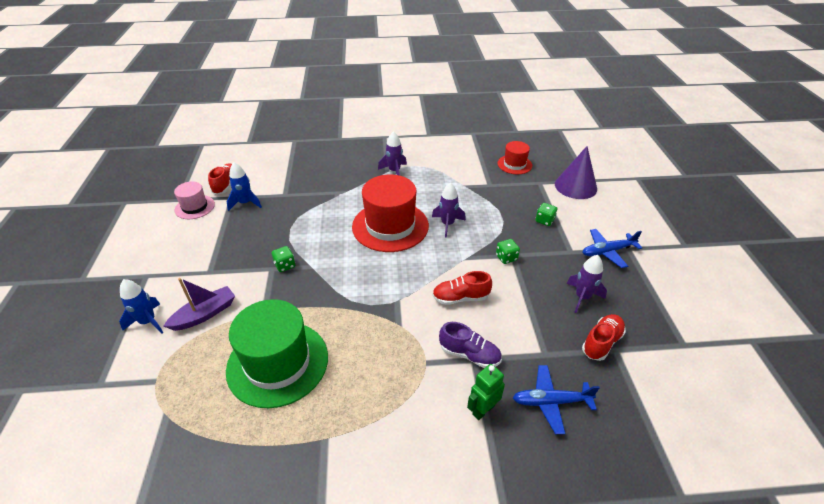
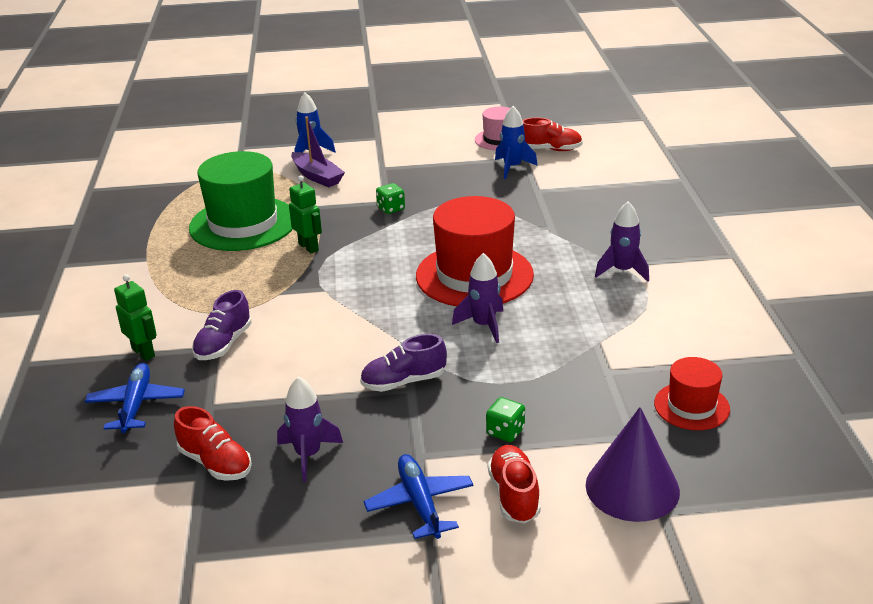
camera: 90 degrees right, 10 degrees down
(333, 312) = (309, 247): none -> green robot
(460, 298) = (321, 337): red shoe -> red shoe (514, 495)
(506, 258) = (403, 382): green dice -> purple shoe

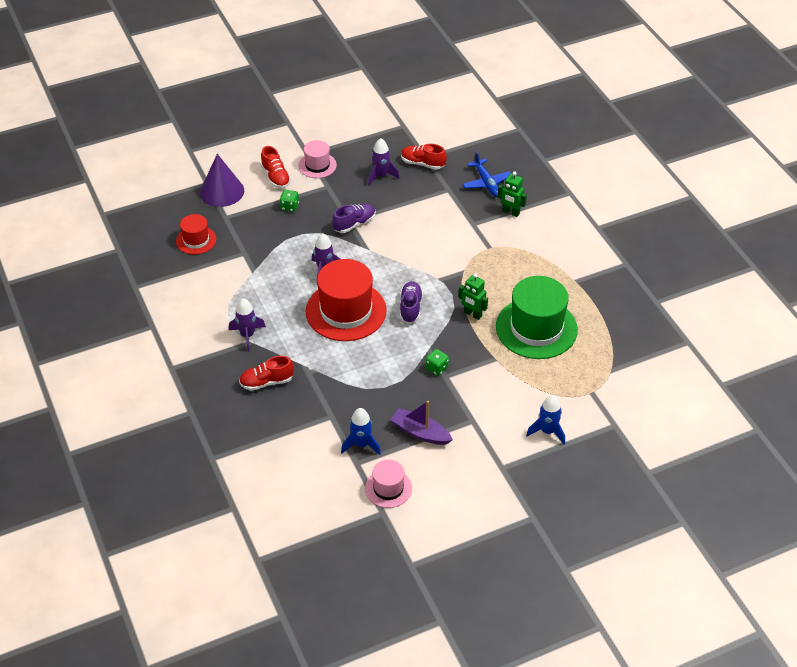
camera: 160 degrees right, 15 degrees up
(223, 344) = (470, 227): purple shoe -> purple shoe (410, 307)
(317, 176) = (519, 396): purple boat -> purple boat (420, 432)
(419, 503) = (317, 165): blue plane -> pink hat
(550, 150) = (336, 481): red shoe -> red shoe (266, 382)

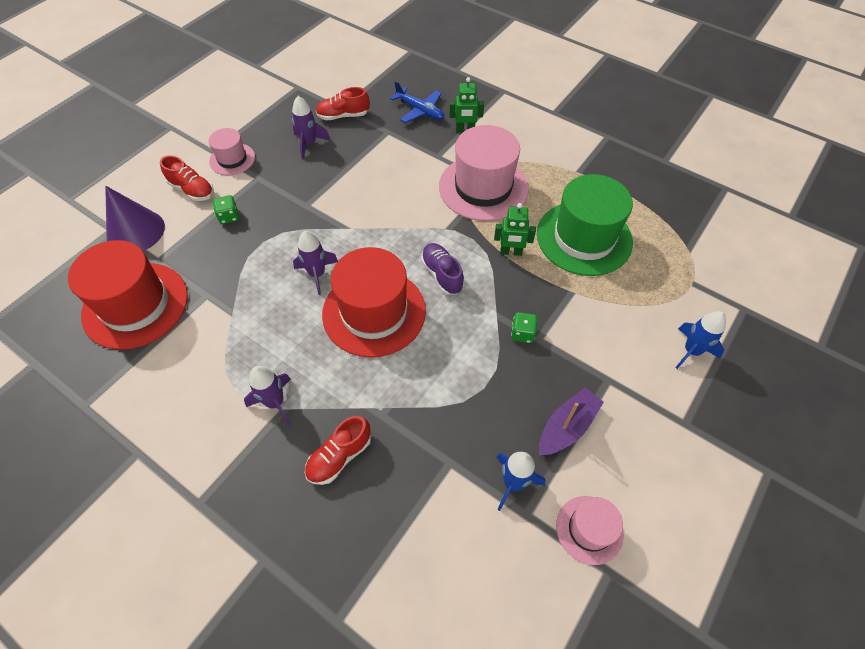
camera: 30 degrees left, 10 degrees up
(196, 240) = (135, 305): red hat -> red hat, size x1.91
(354, 224) = (315, 206): purple shoe -> none
(420, 432) = (567, 427): purple boat -> purple boat turned 135 degrees clockwise
(489, 261) = (483, 187): none -> pink hat

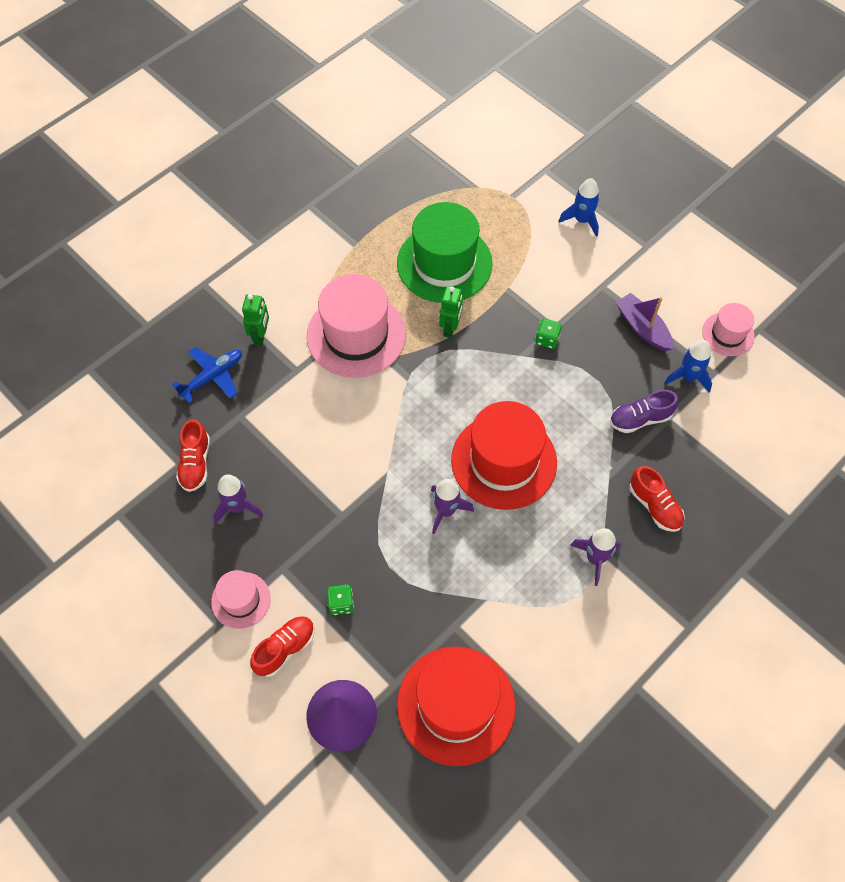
camera: 80 degrees left, 5 degrees up
(442, 274) = (467, 394): purple shoe -> purple shoe (640, 419)

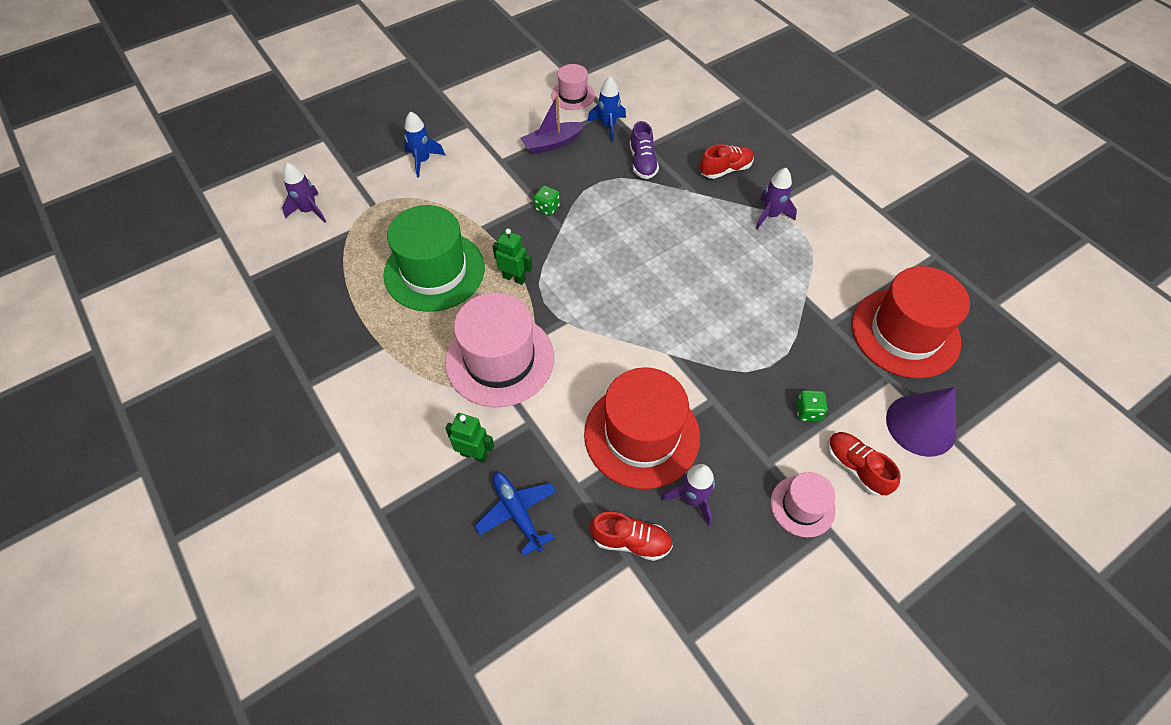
camera: 80 degrees left, 5 degrees down
(446, 511) = (716, 312): purple rocket -> purple rocket (309, 210)
(504, 461) = (669, 260): red hat -> red hat (641, 435)

